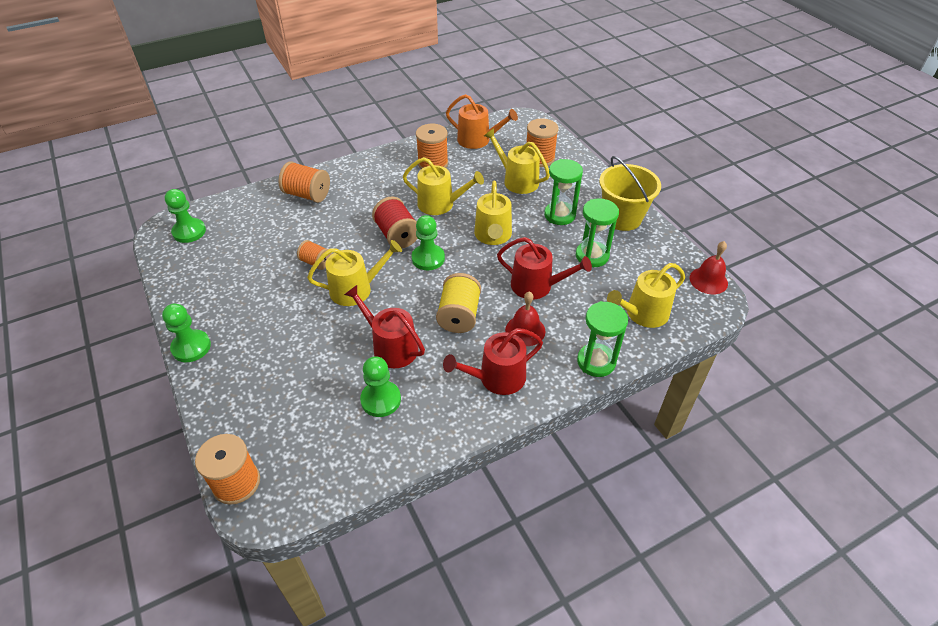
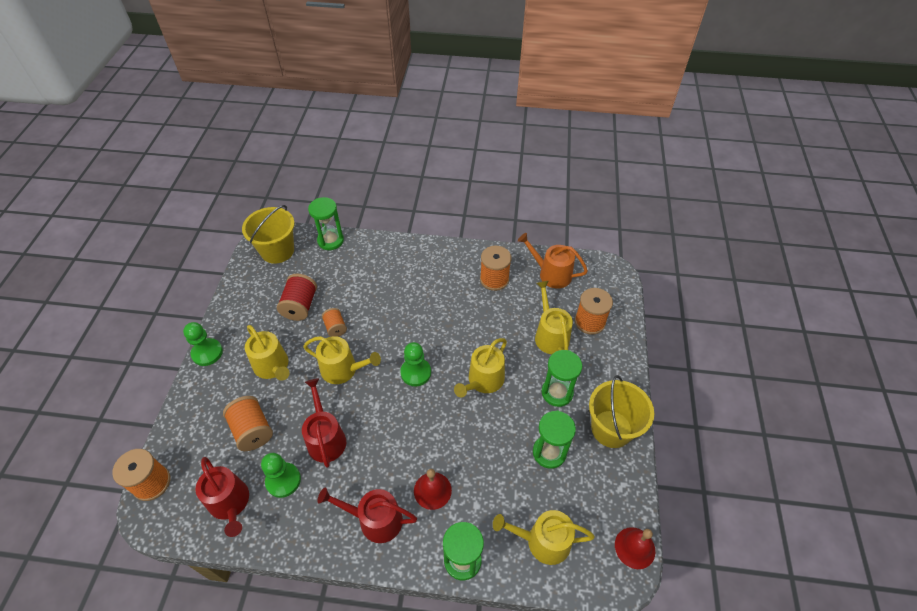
camera: 35 degrees right, 5 degrees up
(189, 232) = (277, 251): green pawn -> yellow bucket
(242, 200) = (330, 240): none -> green hourglass
(307, 195) = (377, 260): orange spool -> orange spool (252, 430)
(397, 235) = (411, 336): red spool -> red spool (300, 306)
(440, 204) = (467, 324): yellow watering can -> yellow watering can (273, 366)
(459, 315) = (395, 442): yellow spool -> none
(478, 140) = (551, 274): orange watering can -> orange watering can turned 150 degrees clockwise
(536, 286) = (477, 453): red watering can -> red watering can (230, 503)

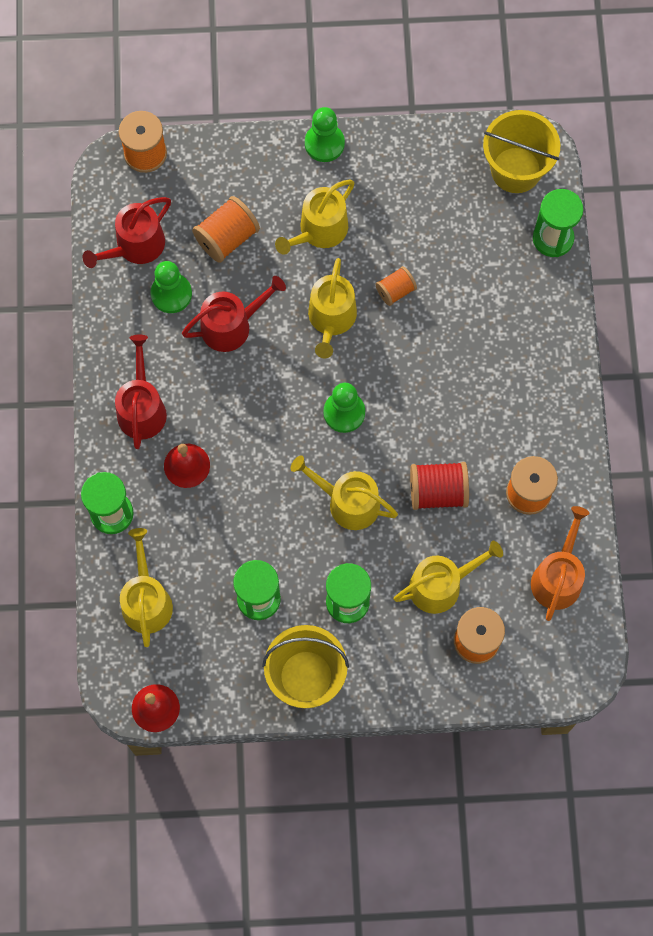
camera: 80 degrees right, 20 degrees up
(300, 306) = (422, 233): red spool -> red spool (437, 491)

